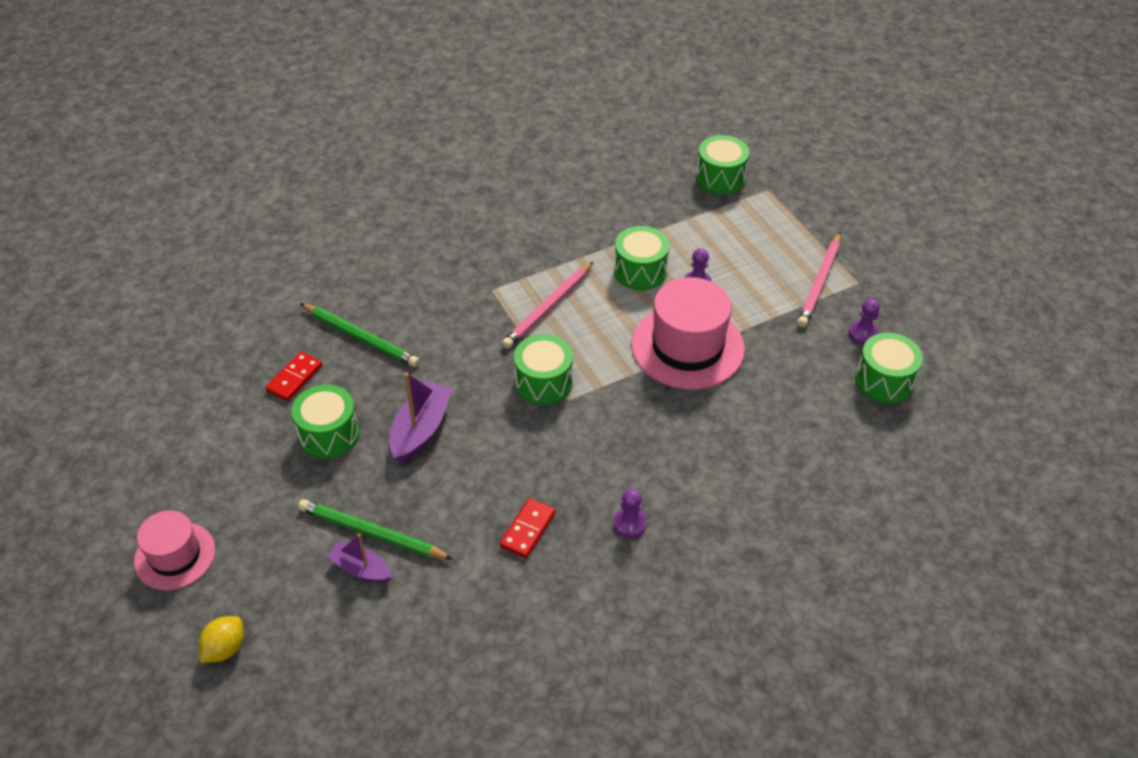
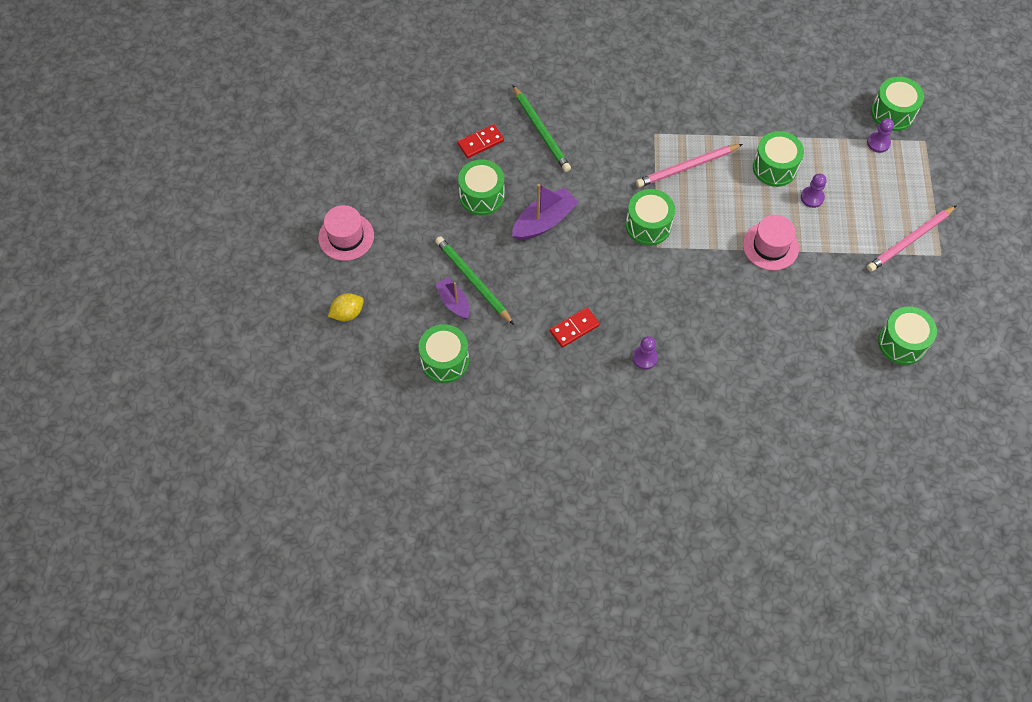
camera: 30 degrees right, 15 degrees up
(388, 644) = (445, 361): none -> green drum
(687, 347) = (770, 246): pink hat -> pink hat, size x0.60
(863, 334) = (913, 298): purple pawn -> purple pawn (878, 143)

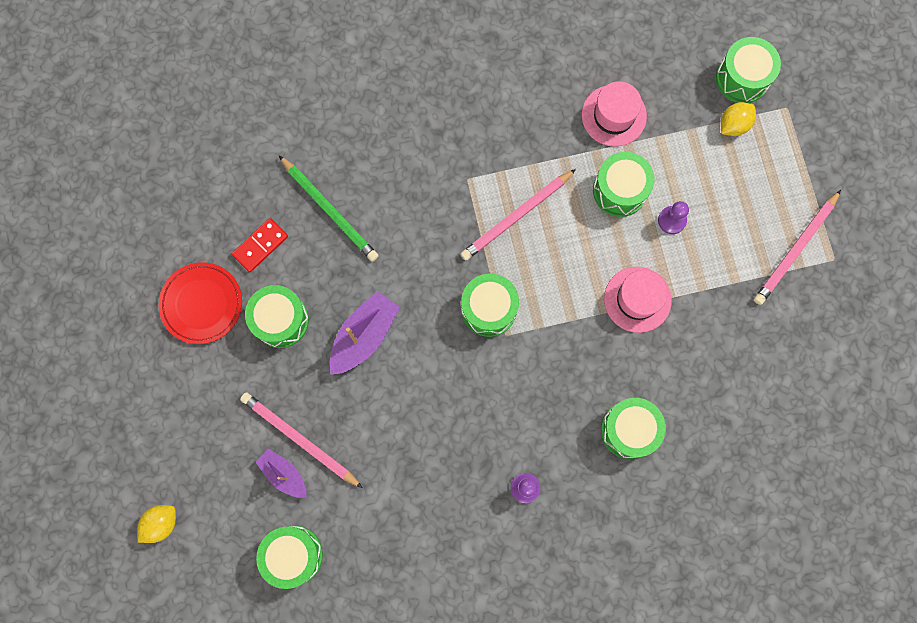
camera: 15 degrees left, 15 degrees up
(346, 236) = (131, 420): pink hat -> pink hat (614, 115)
(424, 171) = (202, 304): none -> red plate
(473, 281) = (299, 440): green pencil -> pink pencil
(574, 328) = (434, 471): red domino -> none
(878, 143) = (733, 125): purple pawn -> yellow lemon
(902, 343) = (812, 388): green drum -> green drum (629, 430)

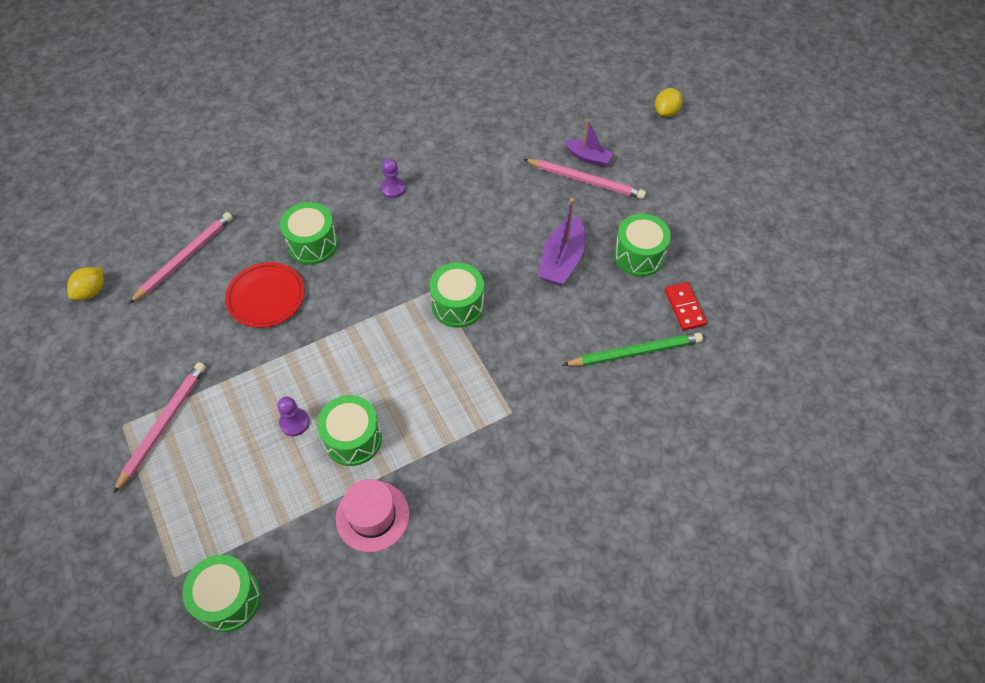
camera: 165 degrees right, 20 degrees down
(202, 304) = (712, 252): red plate -> red plate (266, 297)
(260, 246) = (684, 307): red domino -> red domino turned 45 degrees counterclockwise
(293, 555) = (560, 114): green drum -> none
(330, 210) = (635, 352): green pencil -> green pencil turned 135 degrees clockwise
(517, 216) = (452, 389): pink pencil -> pink pencil (184, 258)
(637, 299) = (319, 344): pink hat -> none
(733, 125) = (235, 540): yellow lemon -> yellow lemon (91, 291)

